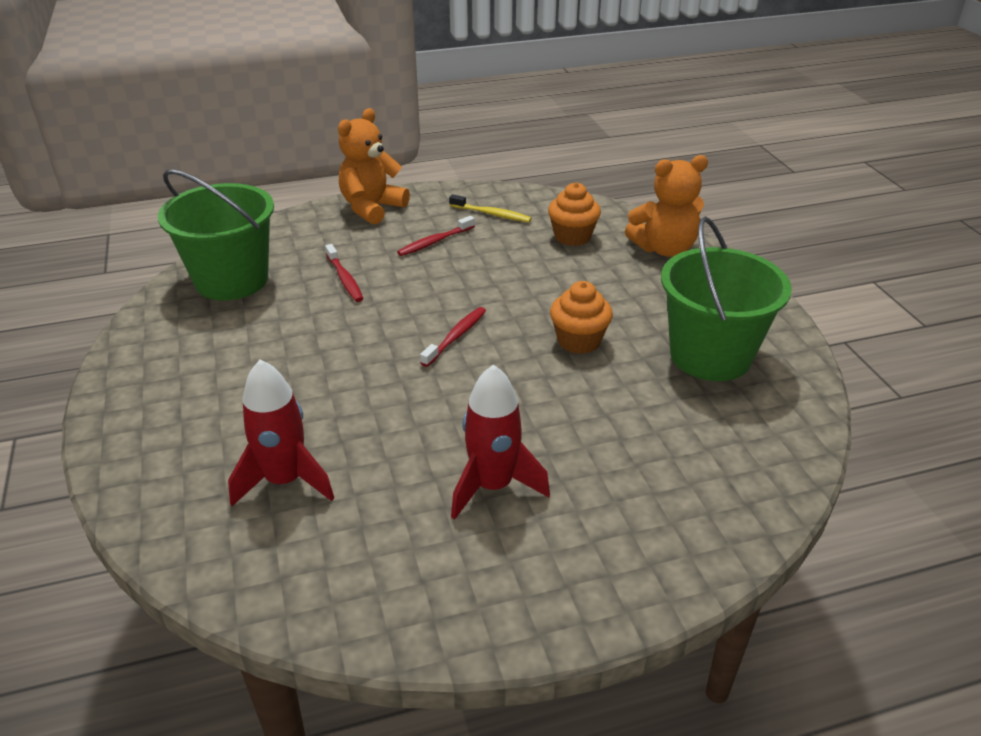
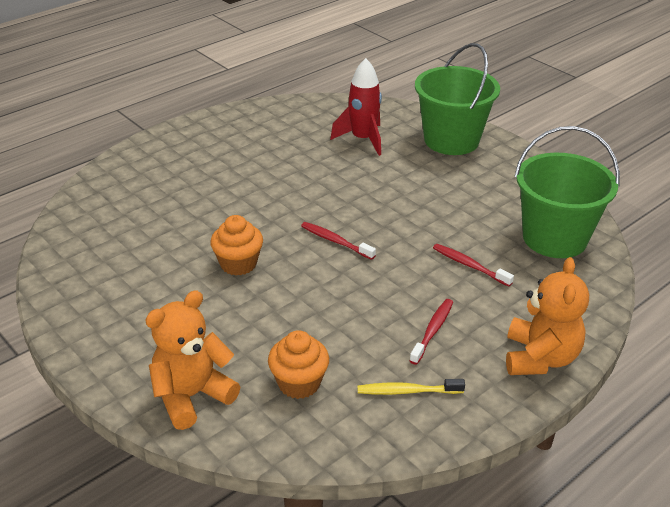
camera: 155 degrees right, 0 degrees up
(455, 337) = (335, 241): red toothbrush -> red toothbrush turned 120 degrees clockwise
(493, 486) = (248, 164): red rocket -> none
(710, 355) = (127, 280): green bucket -> green bucket (451, 140)

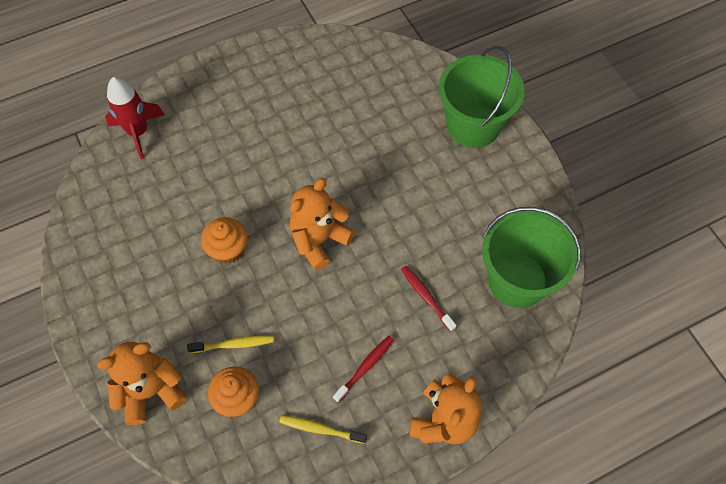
camera: 15 degrees right, 25 degrees up
(275, 338) = (233, 344): none -> yellow toothbrush
(335, 241) = (319, 240): red toothbrush -> orange teddy bear
(363, 139) = (389, 107): red rocket -> red rocket (138, 132)

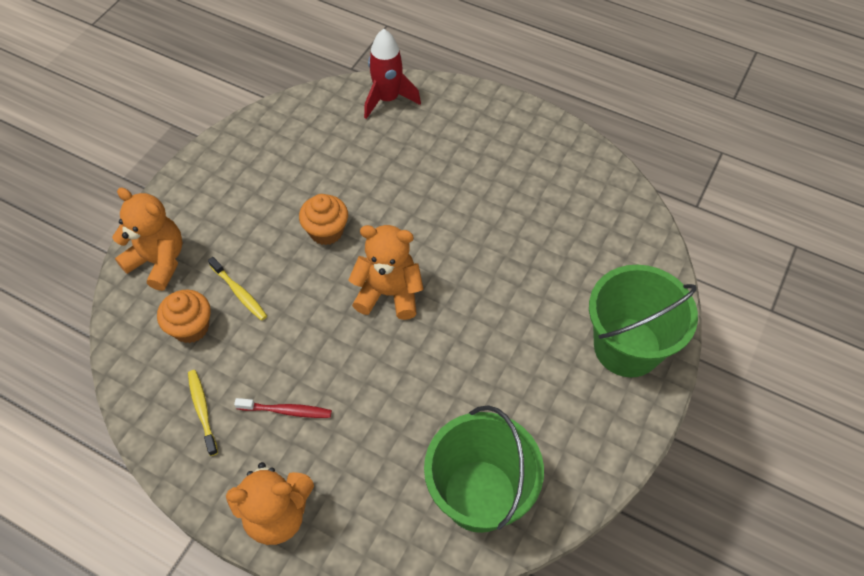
camera: 55 degrees right, 5 degrees down
(426, 297) = (397, 420): red toothbrush -> none

